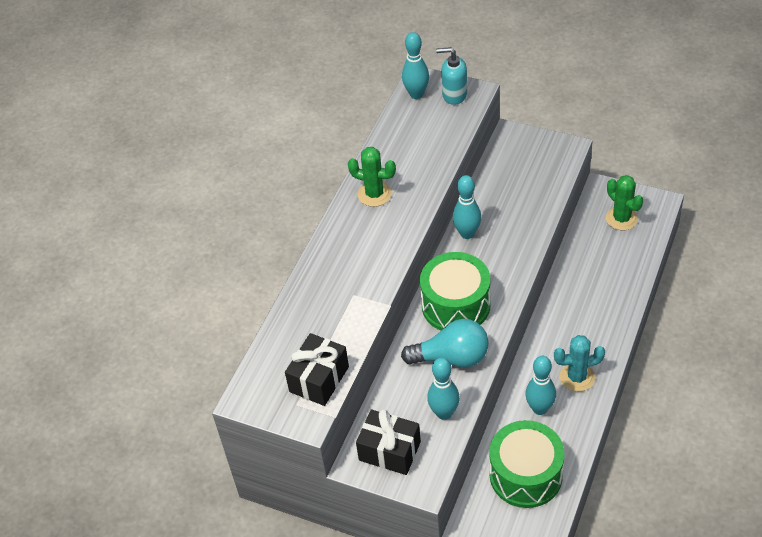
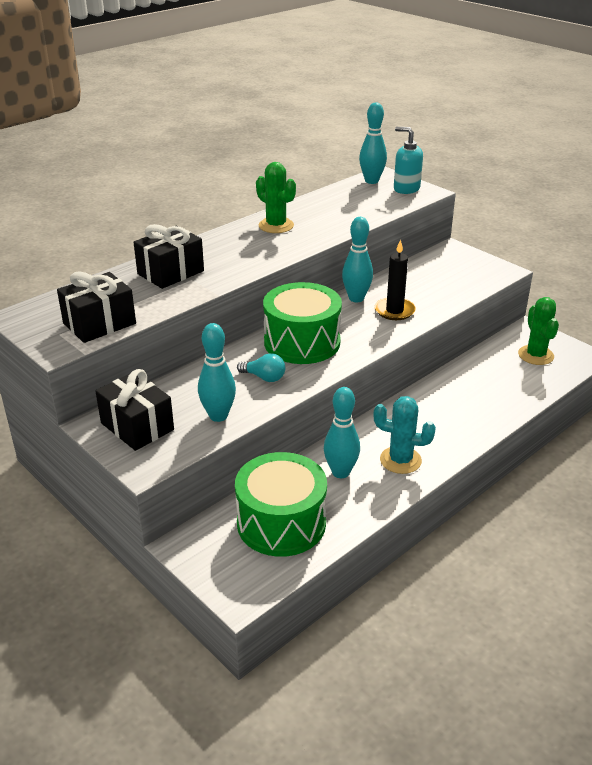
camera: 20 degrees right, 15 degrees down
(329, 293) = (171, 272): none -> black gift
(452, 357) = (264, 377): turquoise light bulb -> turquoise light bulb, size x0.52
(507, 236) = (394, 311): none -> black candle

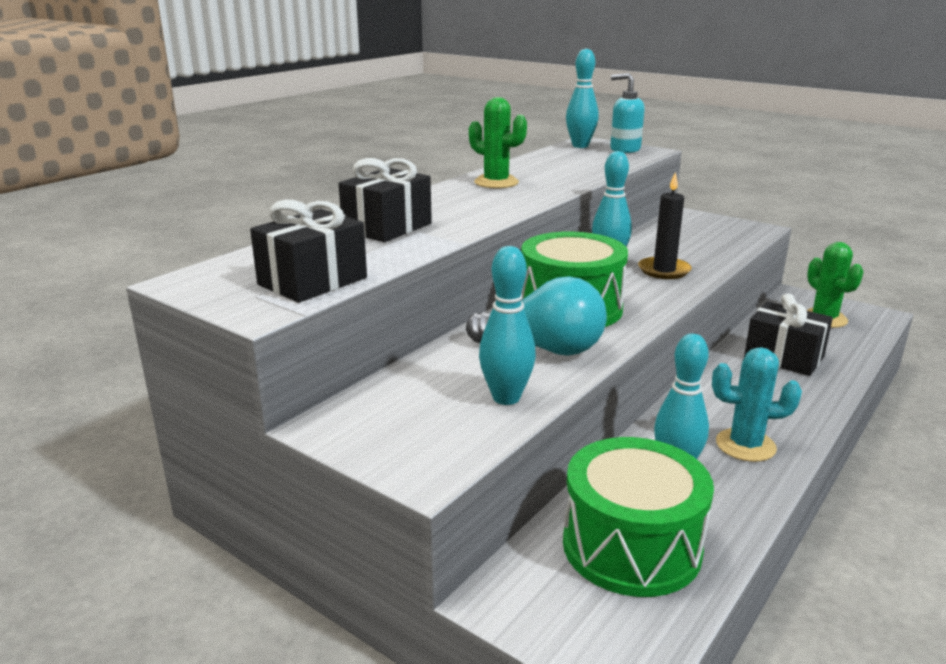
camera: 10 degrees left, 10 degrees down
(137, 426) = (391, 422): black gift -> black gift (784, 357)
(264, 377) = (544, 348): turquoise light bulb -> turquoise light bulb, size x1.92

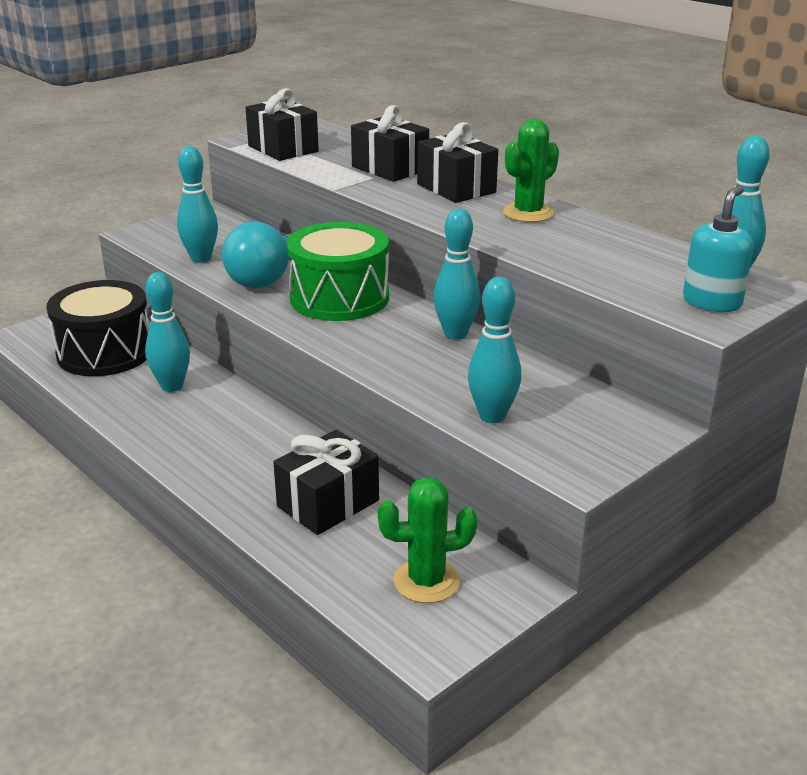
camera: 100 degrees right, 5 degrees up
(442, 203) = (456, 188): none -> black gift
(631, 546) = (105, 352): green drum -> black drum
(664, 270) = (420, 361): black candle -> none
(719, 247) = (492, 416): none -> turquoise bowling pin
(745, 445) = (180, 426): turquoise cactus -> none

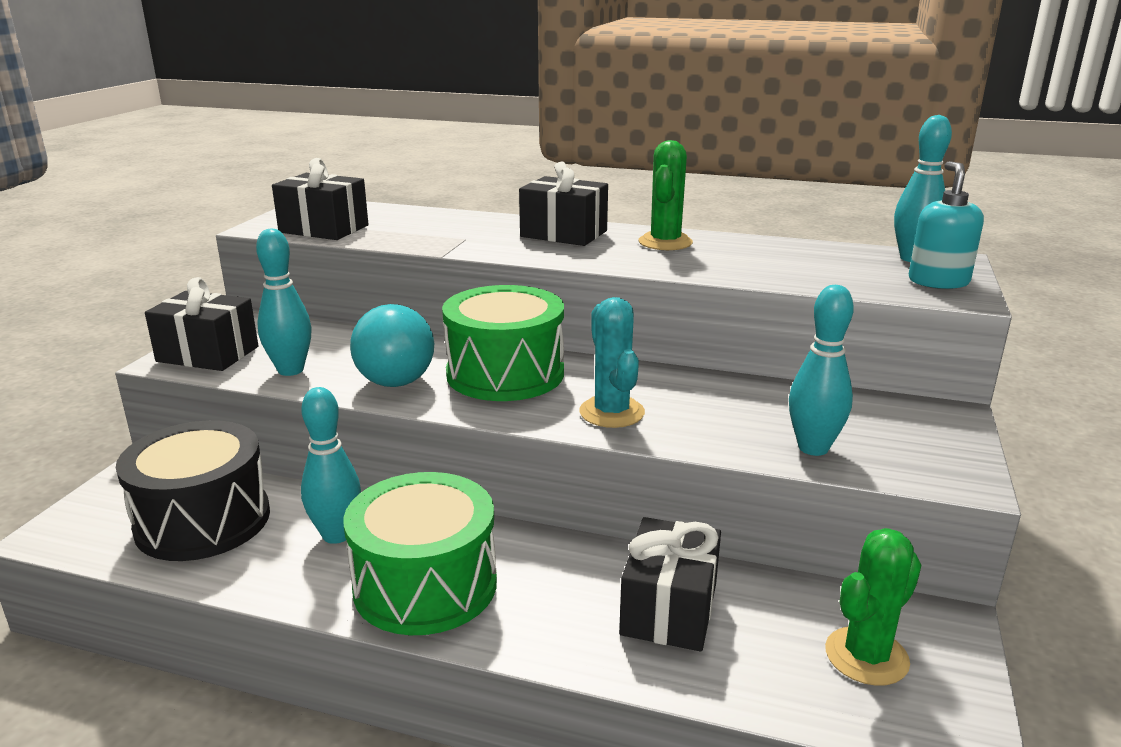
camera: 30 degrees left, 5 degrees down
(192, 434) = (425, 585): none -> green drum
(378, 347) = (611, 412): none -> turquoise cactus
(390, 168) = (469, 228): black gift -> black gift (208, 354)
(455, 334) = (668, 379): turquoise bowling pin -> none

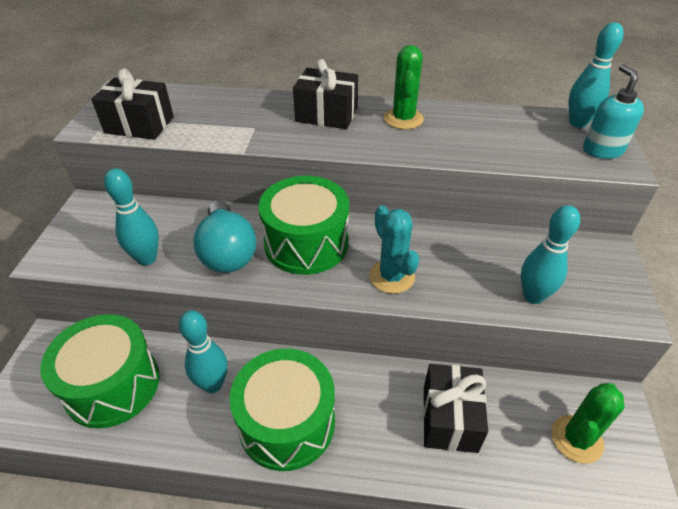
camera: 10 degrees left, 20 degrees up
(203, 521) = (112, 385): black drum -> green drum
(208, 354) = (76, 247): black gift -> none

